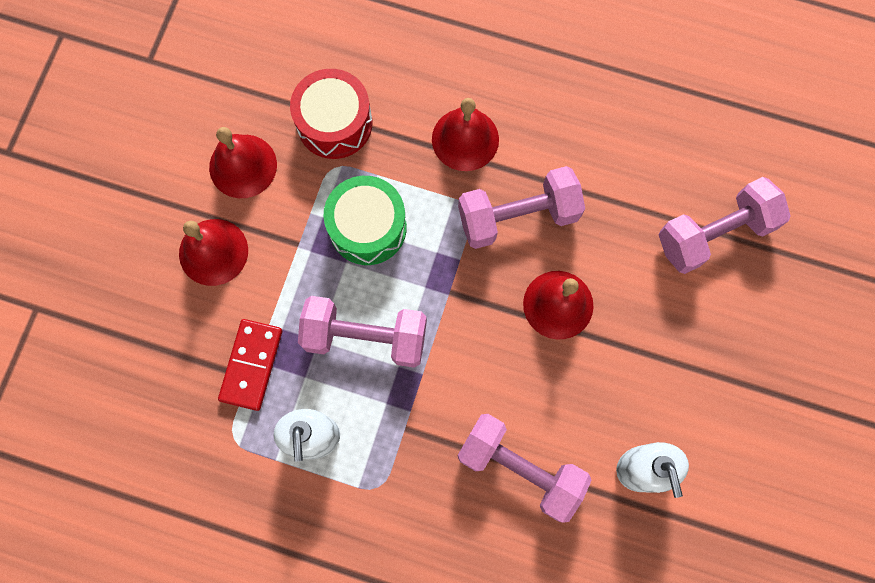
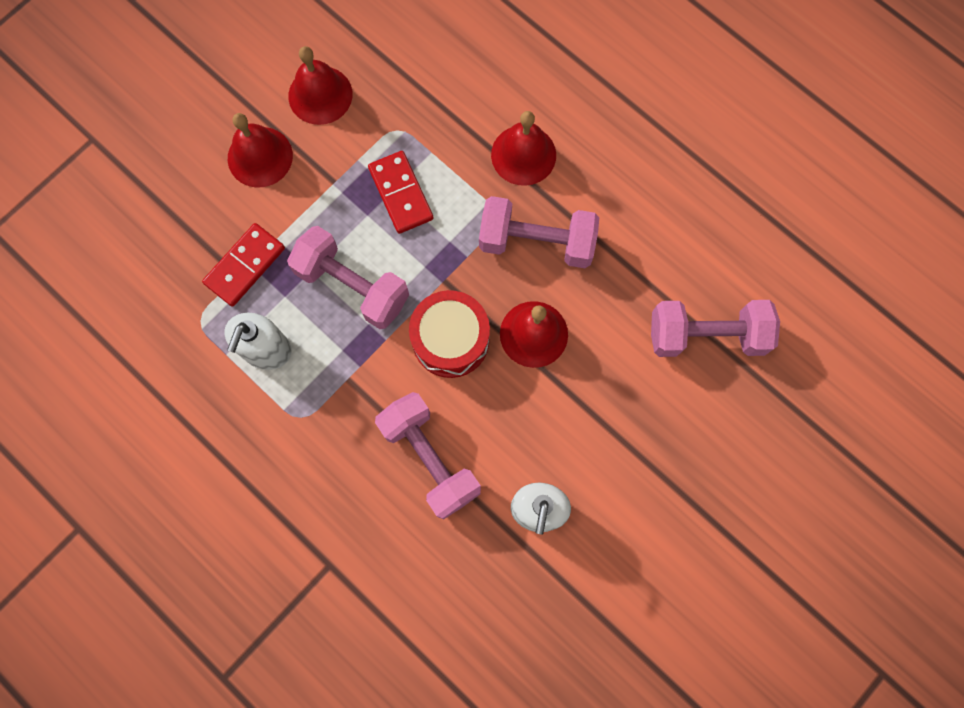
camera: 25 degrees right, 0 degrees up
(334, 123) = (416, 92): red drum -> red drum (450, 340)
(367, 227) = (400, 194): green drum -> red domino

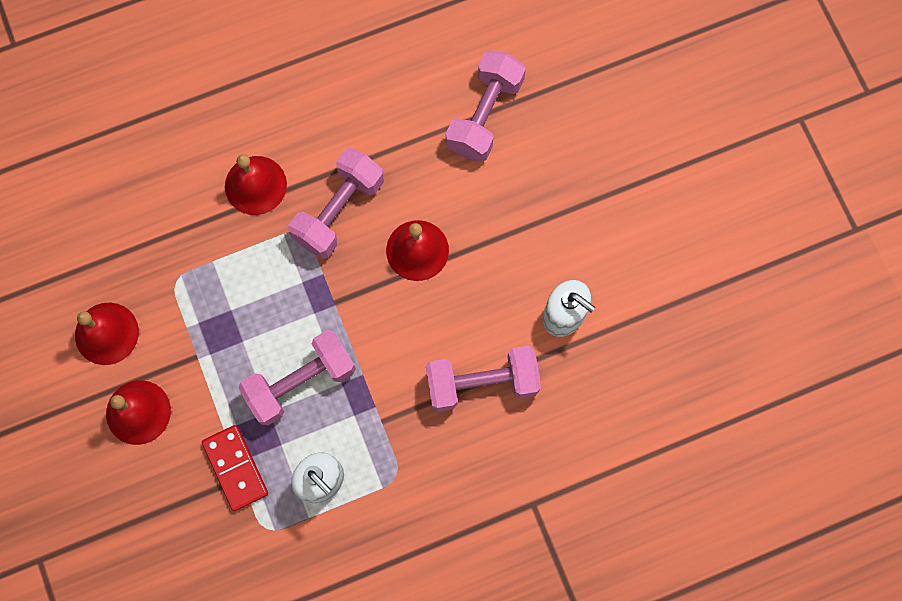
camera: 65 degrees left, 0 degrees up
(400, 194) = (237, 304): red domino -> none
(450, 340) = (389, 320): red drum -> none

